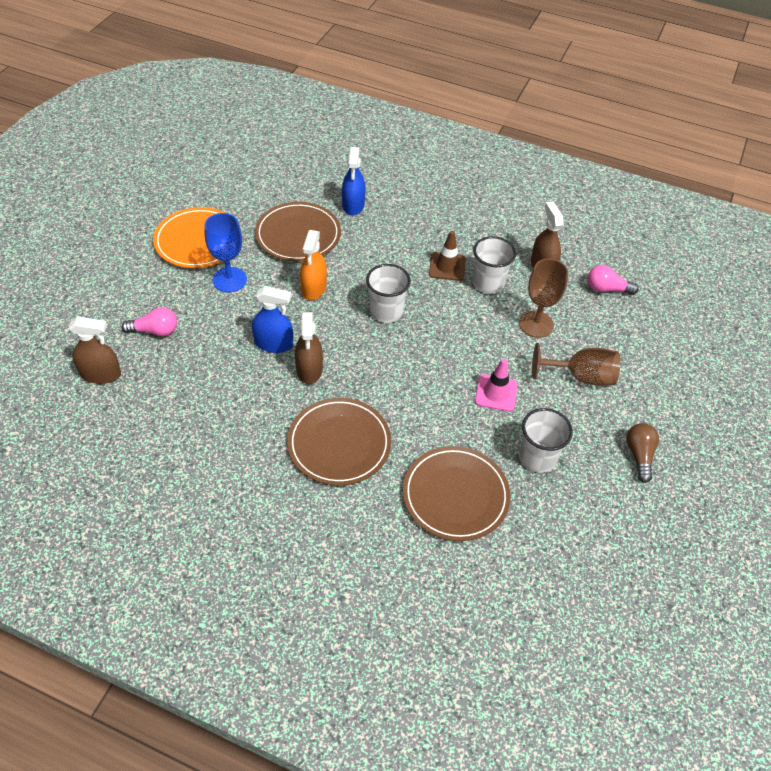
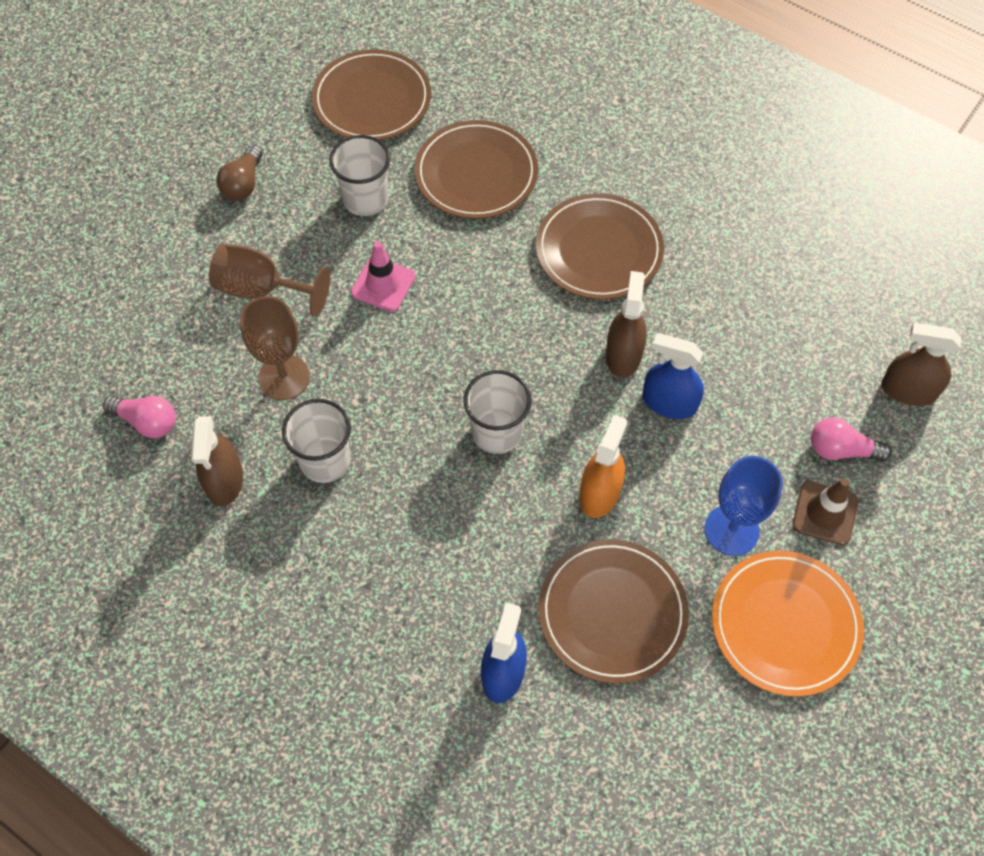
camera: 165 degrees left, 10 degrees up
(447, 266) = (378, 503): brown traffic cone -> brown traffic cone (825, 513)
(573, 555) = (372, 100): none -> brown plate

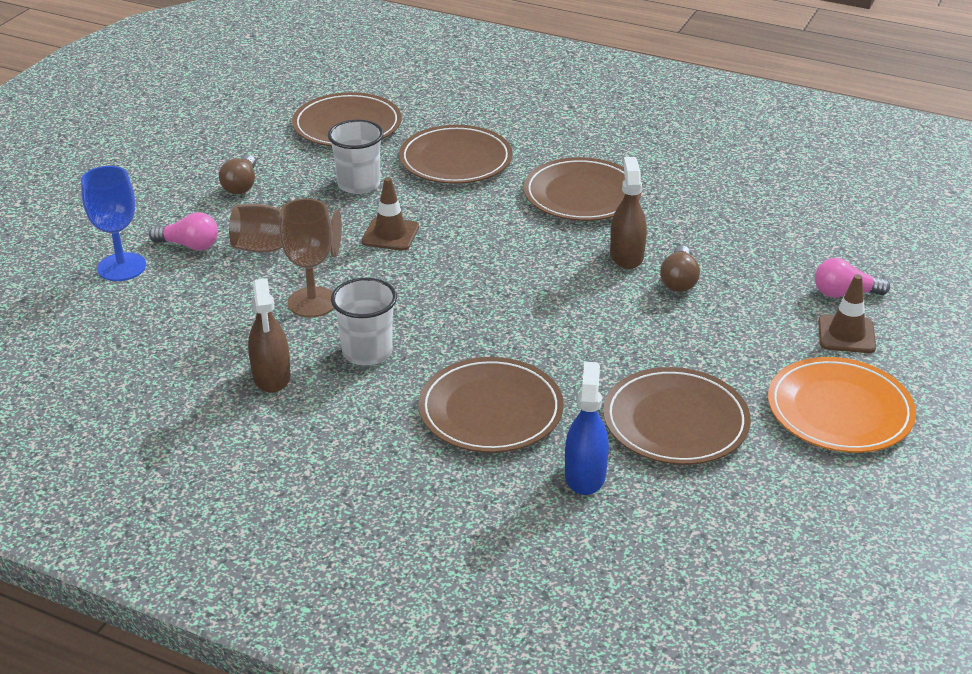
camera: 10 degrees left, 25 degrees down
(147, 422) = (184, 345): pink light bulb -> pink light bulb (189, 245)
(383, 284) = (390, 234): pink traffic cone -> brown traffic cone
(430, 565) = (491, 410): none -> brown plate
(497, 432) = (526, 316): white cup -> none
(600, 493) = (636, 344): orange spray bottle -> none
(669, 402) = (679, 281): blue spray bottle -> brown light bulb
(731, 530) = (766, 355): blue goblet -> blue goblet (121, 267)
(908, 390) = (888, 251): brown spray bottle -> none

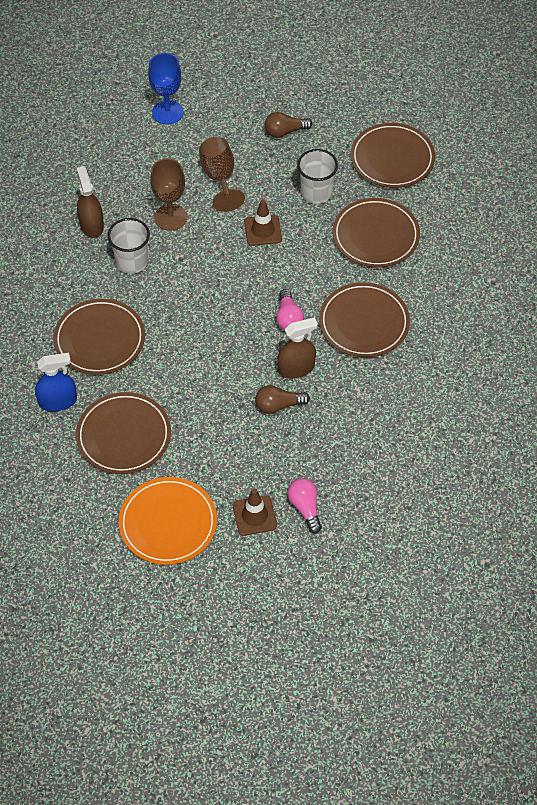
camera: 70 degrees right, 20 degrees up
(189, 245) = (204, 134): pink light bulb -> pink light bulb (288, 318)
(271, 376) = (91, 225): brown spray bottle -> brown spray bottle turned 105 degrees clockwise

